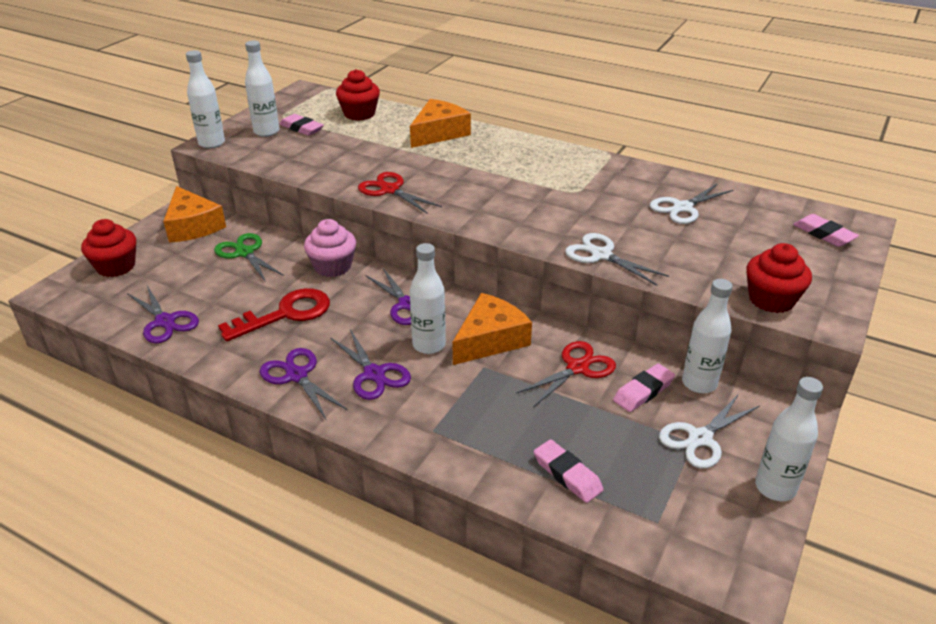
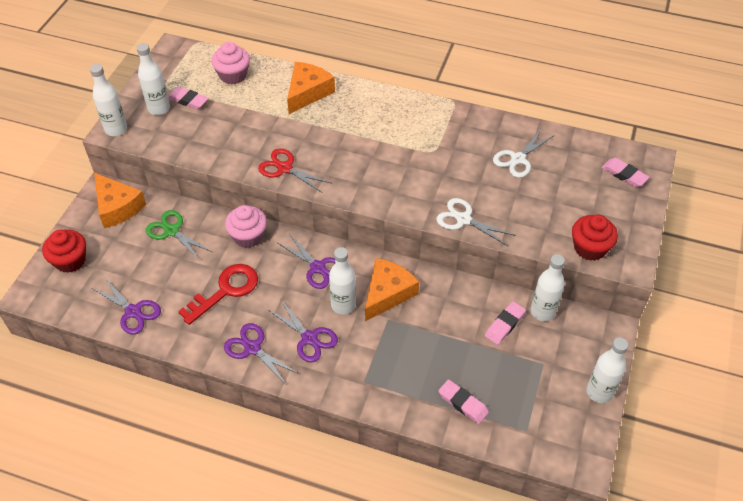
camera: 10 degrees left, 15 degrees up
(359, 114) = (233, 75): red cupcake -> pink cupcake
(577, 368) = (455, 310): red scissors -> none
(700, 438) = (547, 360): white scissors -> none

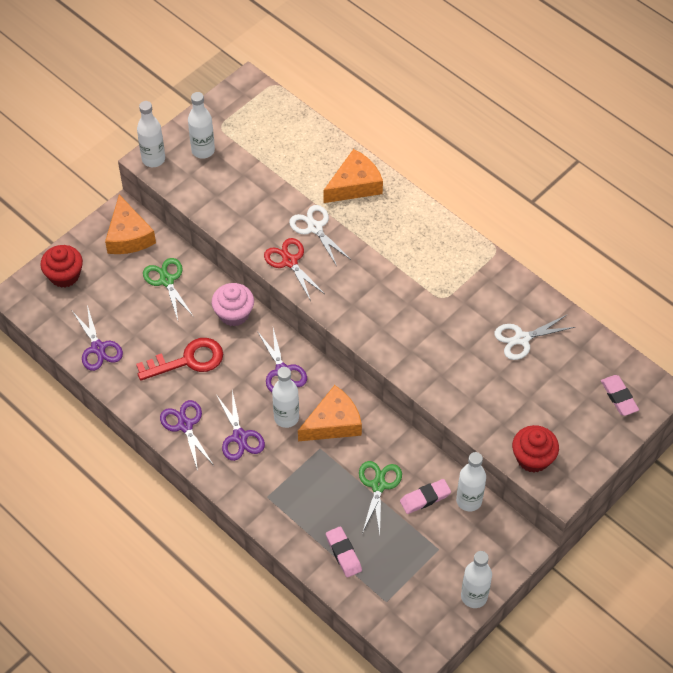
camera: 25 degrees right, 5 degrees up
(188, 100) = (234, 151): pink eraser -> none
(233, 75) = (291, 137): pink cupcake -> none
(458, 330) = (378, 485): none -> green scissors
(463, 219) = (429, 381): white scissors -> white scissors (315, 228)

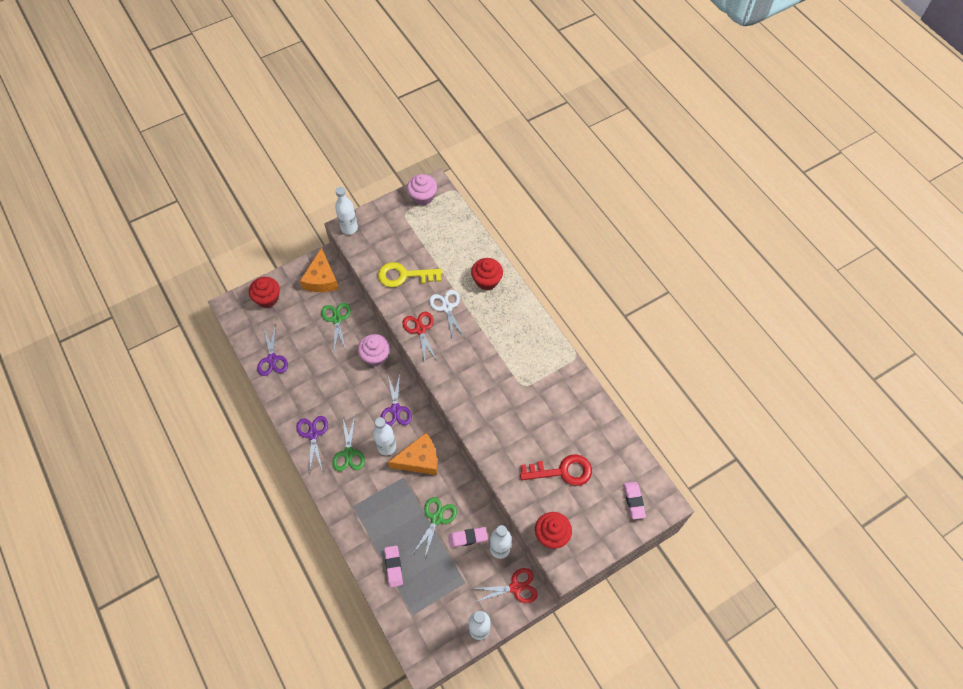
camera: 15 degrees right, 5 degrees up
(188, 360) = (331, 384): red key -> red key (562, 471)
(203, 150) = (386, 229): white bottle -> none
(237, 101) = (423, 197): none -> pink cupcake
(240, 437) = (348, 453): purple scissors -> green scissors
(246, 201) = (404, 275): none -> yellow key
(355, 185) = (487, 280): orange cheese -> red cupcake
(502, 539) = (515, 587): none -> red scissors
(522, 339) = (573, 434): white scissors -> none

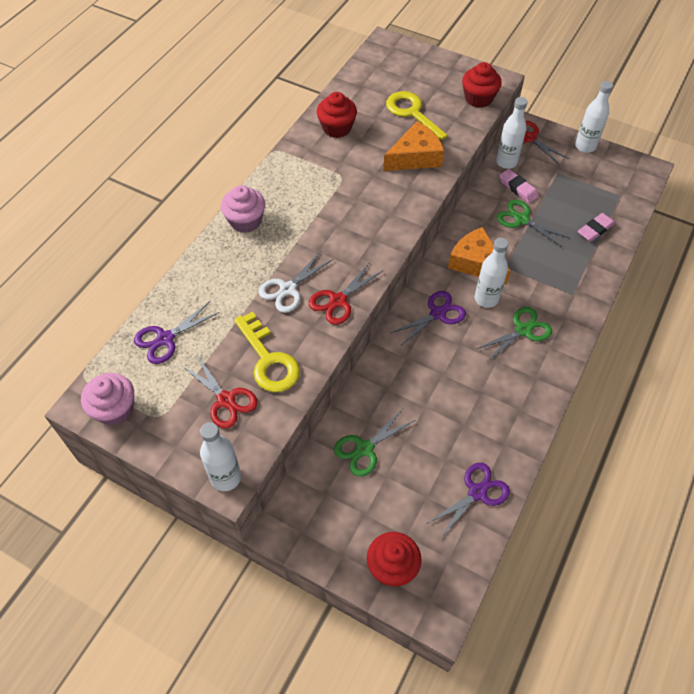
camera: 120 degrees left, 5 degrees down
(313, 434) = (532, 379): purple scissors -> purple scissors (165, 339)
(321, 279) = (314, 510): orange cheese -> orange cheese (415, 157)
(375, 356) = (386, 372): pink cupcake -> pink cupcake (245, 221)
(393, 245) = (226, 400): none -> red scissors
(436, 518) = (521, 219): green scissors -> green scissors turned 45 degrees clockwise
(487, 280) = (222, 268): red cupcake -> red cupcake (337, 128)
(562, 471) = (412, 114): red key -> yellow key
(634, 501) = (400, 60): pink eraser -> none

